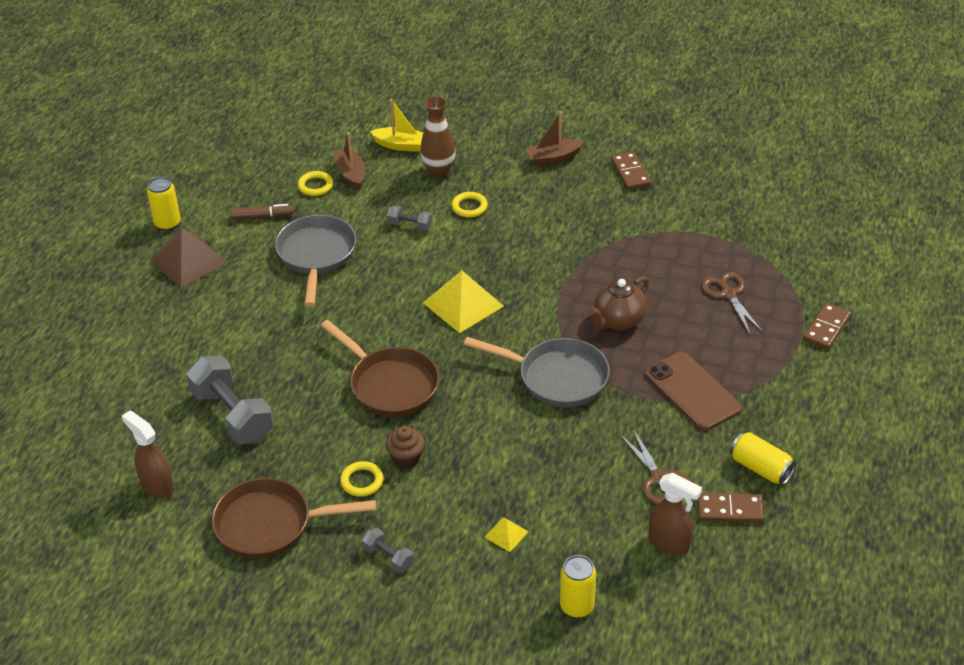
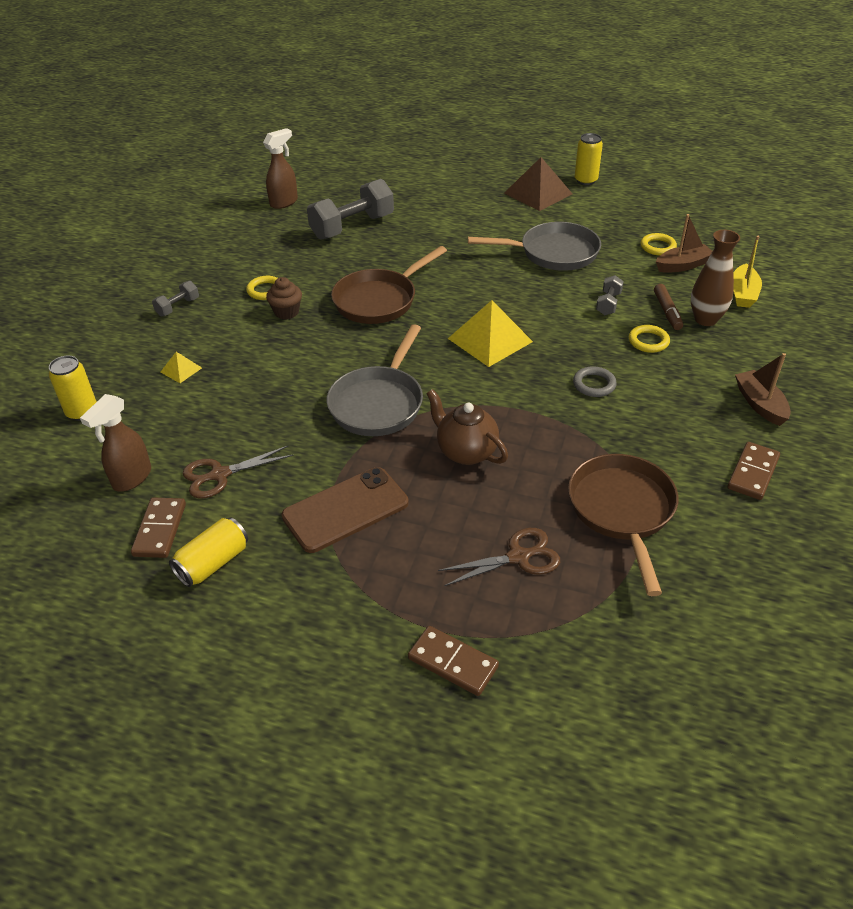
camera: 90 degrees right, 0 degrees up
(262, 216) = (604, 223): brown marker -> brown marker (667, 312)
(271, 524) = (231, 251): brown pan -> brown pan (622, 511)
(529, 243) = (594, 384): none -> grey ring
(630, 173) = (752, 473): brown domino -> brown domino turned 45 degrees counterclockwise

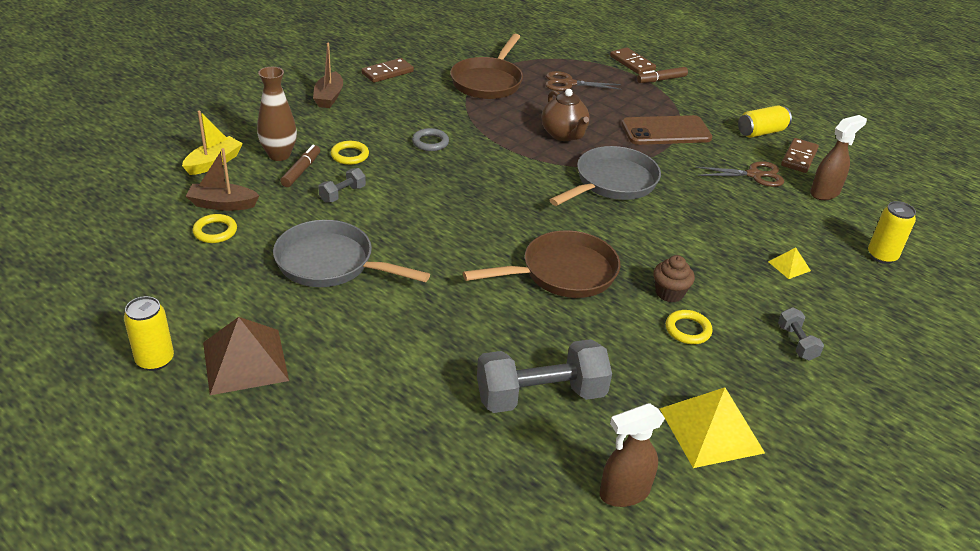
camera: 160 degrees left, 5 degrees down
(178, 307) = (796, 343): grey dumbbell -> grey dumbbell turned 75 degrees counterclockwise
(388, 633) = (661, 80): none -> brown marker
(490, 340) = (482, 199): yellow pyramid -> yellow pyramid (711, 430)

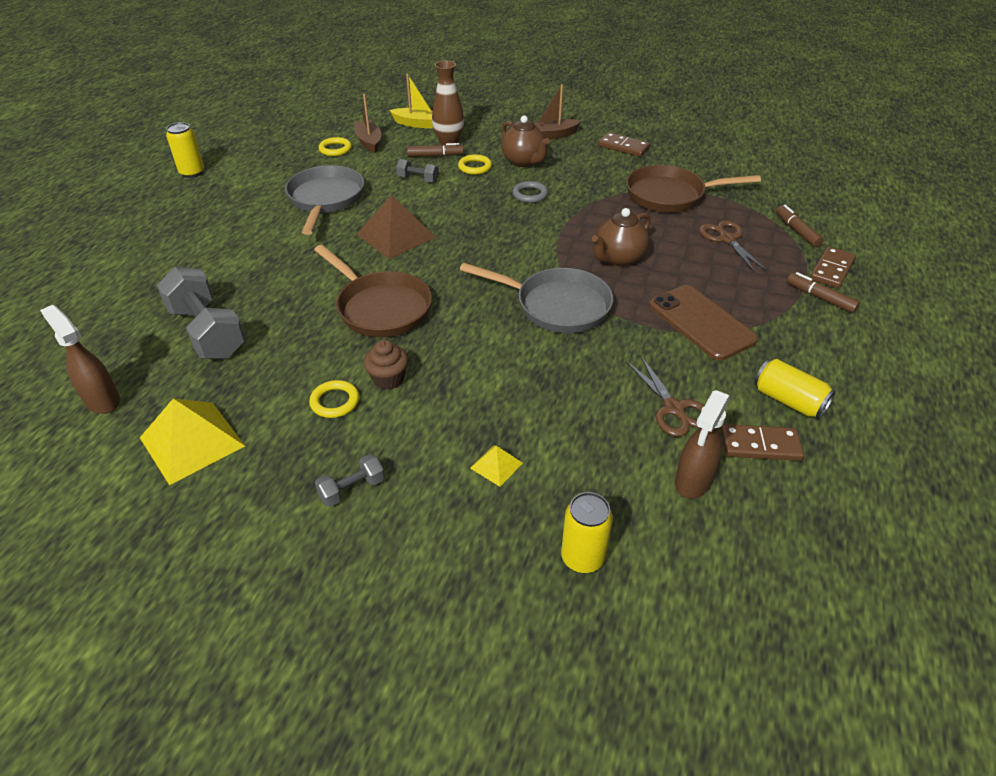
camera: 70 degrees right, 5 degrees up
(245, 361) = (202, 200): brown pyramid -> brown pyramid (396, 235)
(365, 127) = (524, 161): none -> brown teapot
(576, 55) = (796, 231): none -> brown marker
(825, 193) = (693, 482): brown spray bottle -> brown spray bottle turned 90 degrees clockwise

